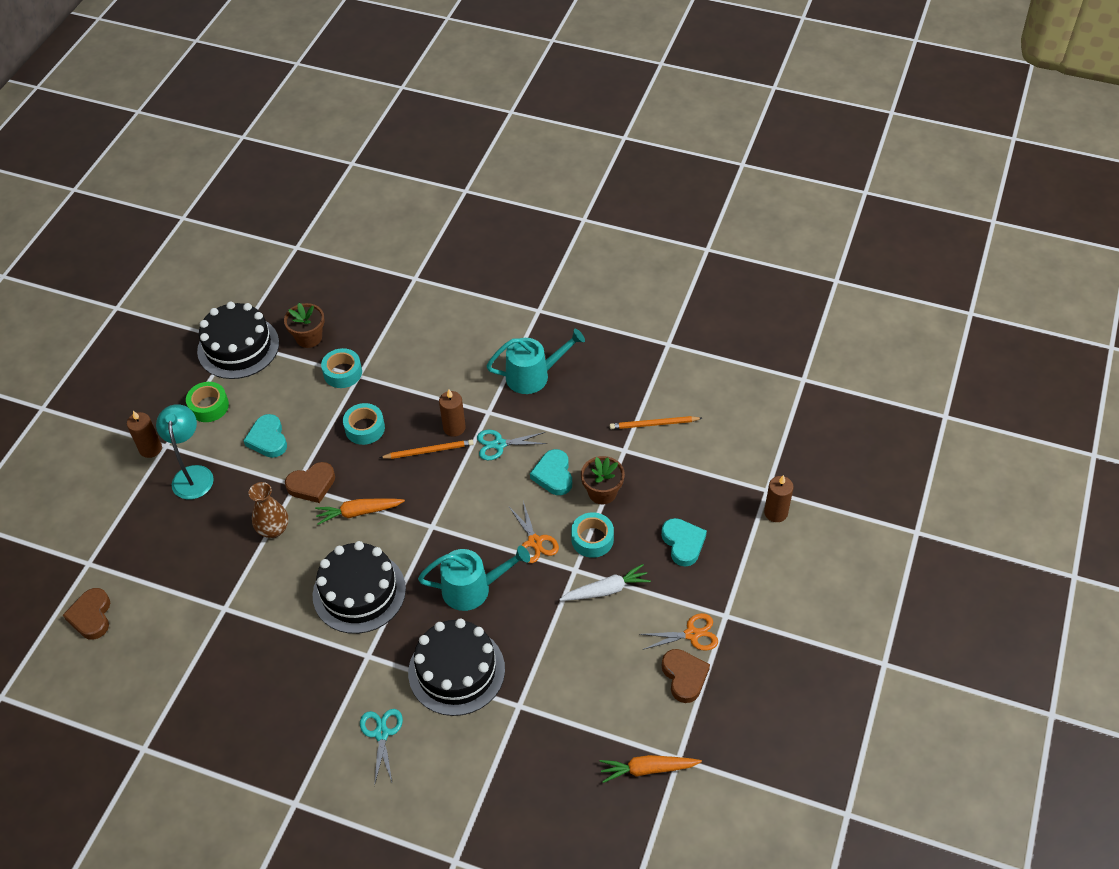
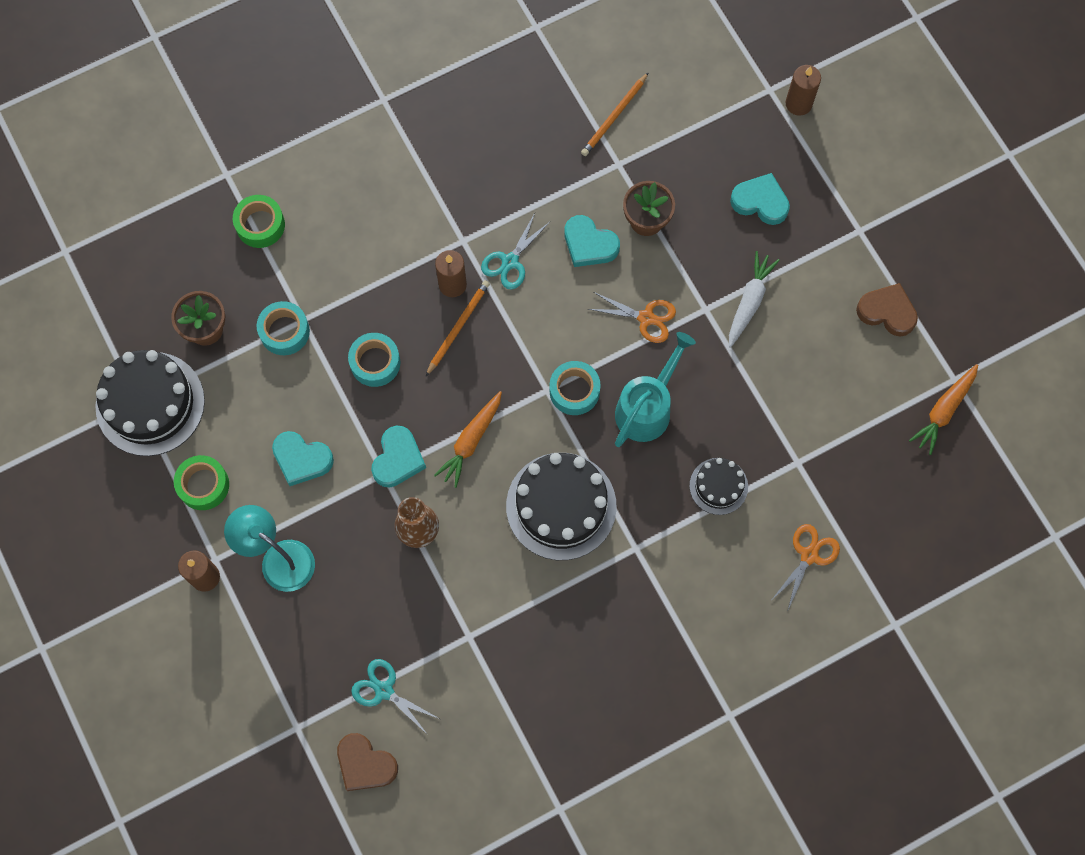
camera: 50 degrees left, 20 degrees up
(312, 485) = (398, 459): brown heart -> turquoise heart
(381, 733) = (725, 594): turquoise scissors -> turquoise scissors (384, 690)
(399, 314) = (260, 225): none -> green tape
(456, 670) = (718, 486): black cake -> black cake, size x0.53
(534, 376) = (459, 168): turquoise watering can -> none
(592, 539) = (688, 269): turquoise tape -> turquoise tape (574, 391)
(692, 634) = (853, 271): orange scissors -> orange scissors (809, 555)

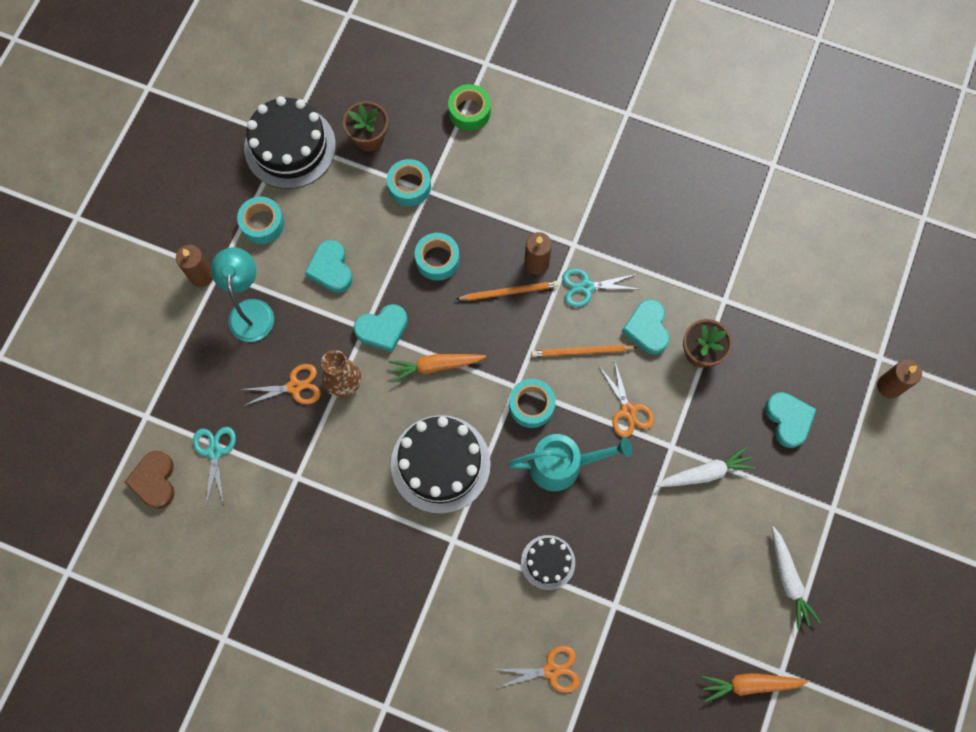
camera: 50 degrees right, 0 degrees up
(203, 485) = (262, 223): green tape -> turquoise tape
(384, 575) = (295, 386): none -> orange scissors
(614, 116) = (757, 269): orange pencil -> orange pencil (581, 351)
(887, 312) = (788, 579): brown heart -> white carrot

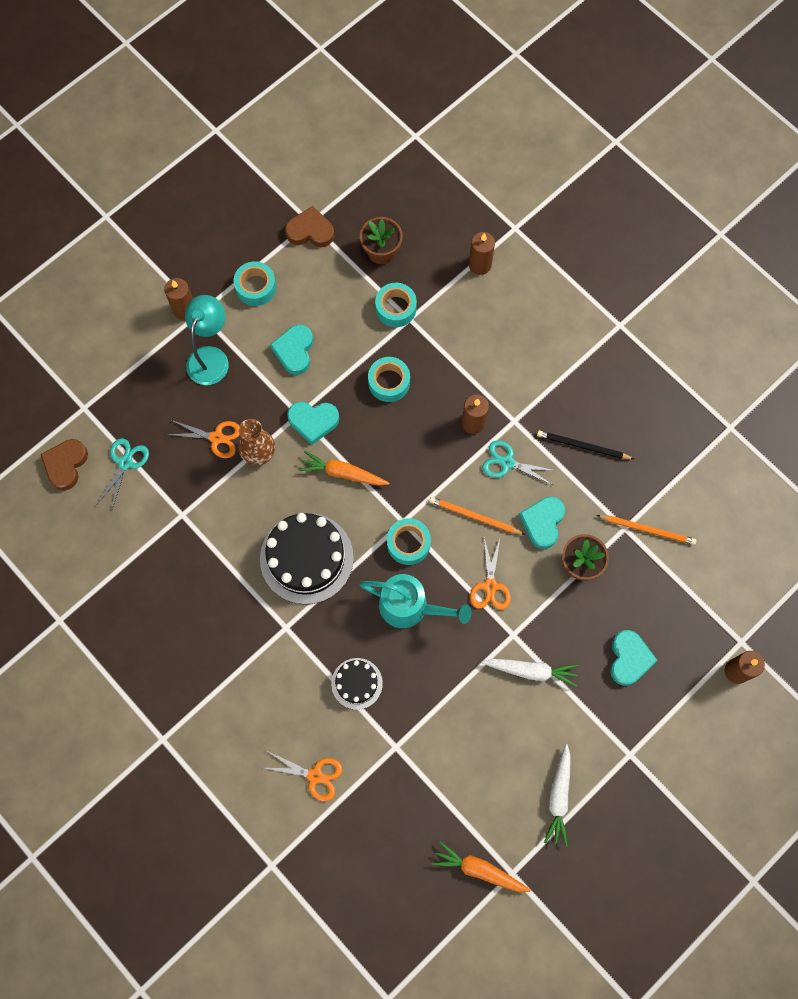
camera: 25 degrees right, 0 degrees up
(290, 147) = (310, 231): black cake -> brown heart
(469, 111) = (480, 265): green tape -> brown candle
(509, 292) = (437, 437): orange pencil -> orange pencil (647, 530)
(648, 241) = (582, 446): none -> black pencil

